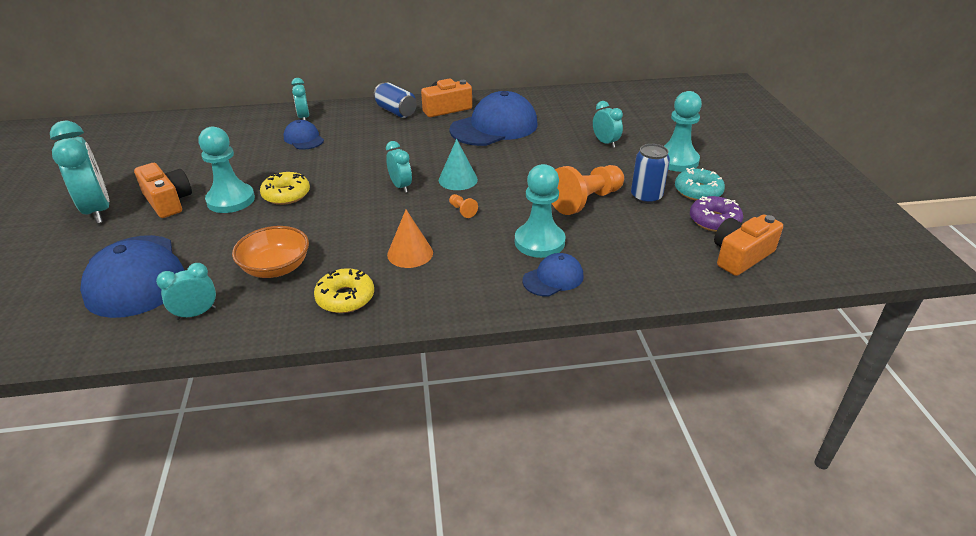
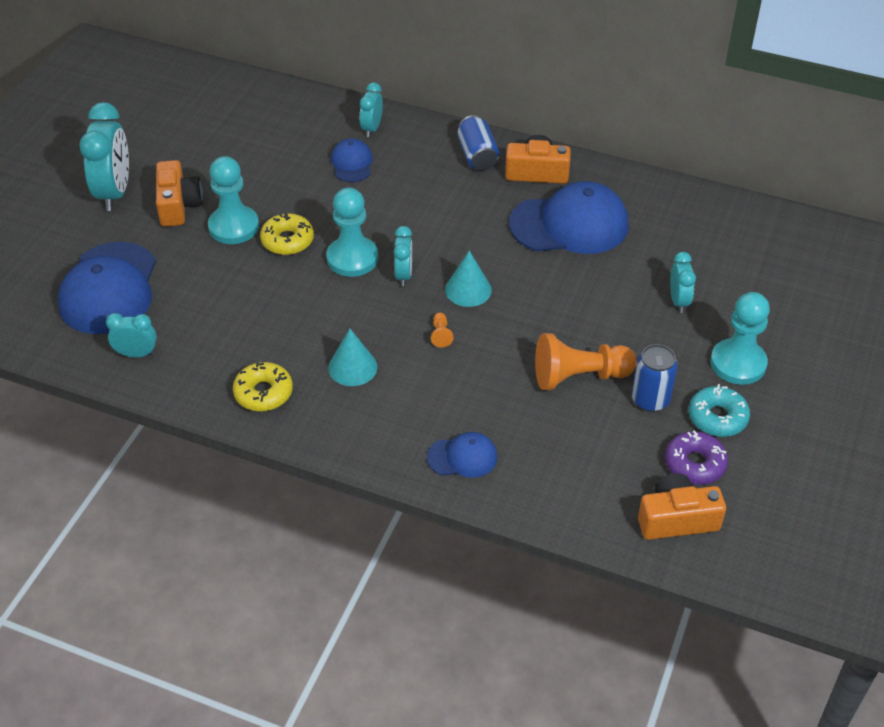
camera: 30 degrees right, 10 degrees up
(276, 268) = (226, 331): orange bowl -> none
(410, 253) = (352, 367): orange cone -> turquoise cone
(539, 242) = (485, 408): turquoise pawn -> turquoise pawn (352, 258)

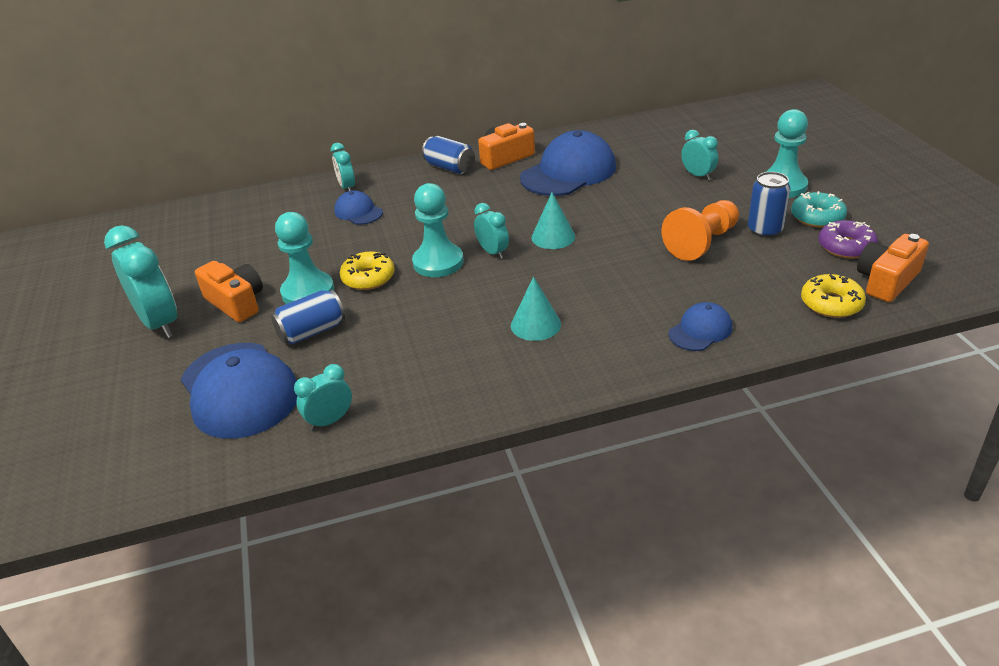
camera: 35 degrees left, 10 degrees down
(200, 267) = (312, 331): none -> blue can
(263, 393) = (486, 381): yellow donut -> yellow donut (831, 303)
(441, 335) = (572, 270): orange pawn -> none

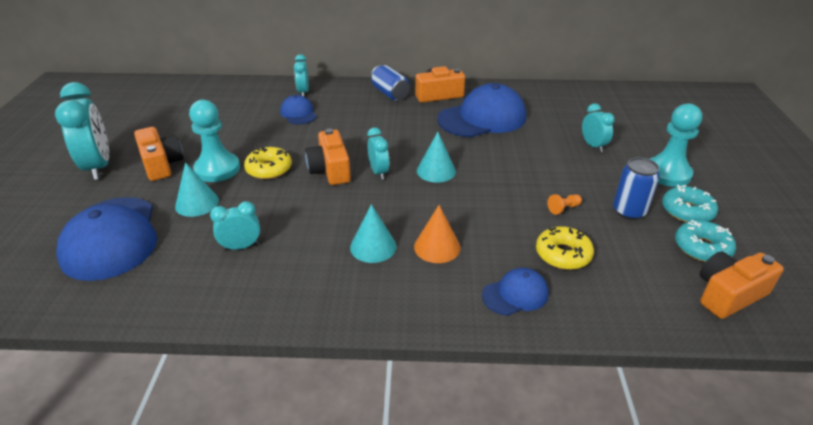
camera: 15 degrees right, 0 degrees up
(312, 331) = (197, 203): blue can -> turquoise cone
(330, 421) = (155, 286): turquoise clock -> turquoise clock (241, 246)
(438, 262) = (330, 170): turquoise pawn -> orange camera
(600, 308) = (437, 247): none -> orange cone
(702, 242) = (563, 208): orange pawn -> orange pawn, size x0.41
(831, 303) = (658, 303): yellow donut -> yellow donut (563, 254)
(846, 247) = (702, 248): purple donut -> turquoise donut

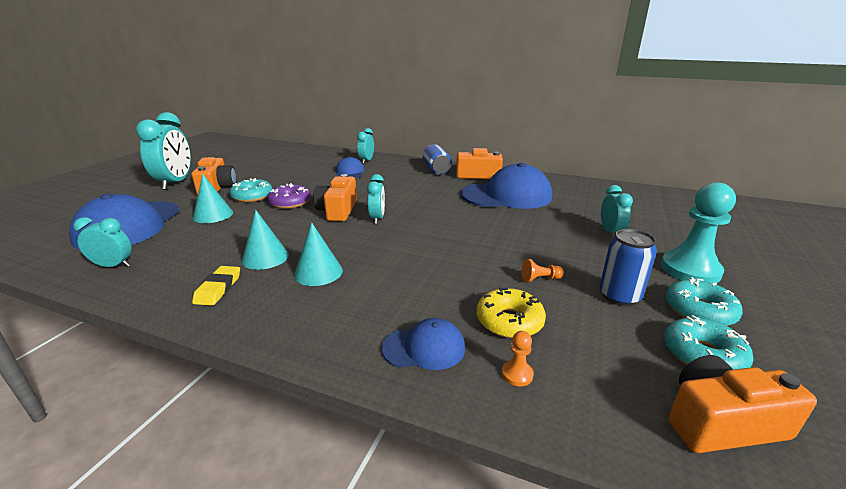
camera: 20 degrees right, 10 degrees down
(217, 169) = (252, 196): turquoise pawn -> turquoise donut
(241, 246) = (211, 250): turquoise clock -> turquoise clock (113, 266)
(269, 169) = (290, 202): yellow donut -> purple donut
(293, 286) = (218, 288): none -> yellow eraser
(436, 171) = (430, 226): turquoise cone -> turquoise cone (265, 257)
(437, 247) = (378, 285): orange cone -> none
(593, 297) = (517, 374): none -> orange pawn

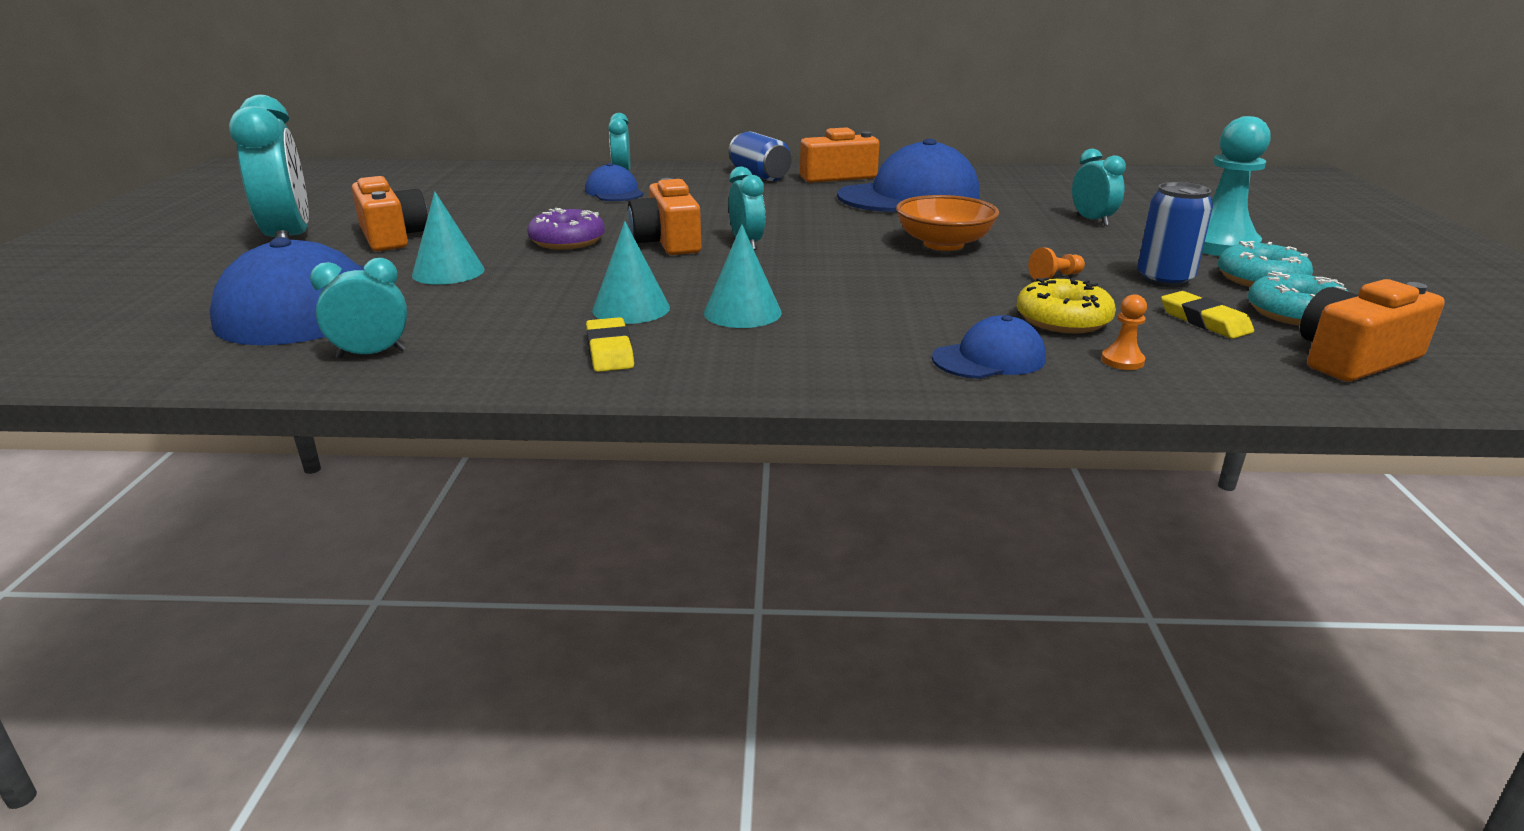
camera: 20 degrees left, 0 degrees up
(252, 196) = (483, 241): turquoise donut -> none
(491, 237) = (943, 244): none -> orange bowl
(617, 346) = (1204, 321): none -> yellow eraser

